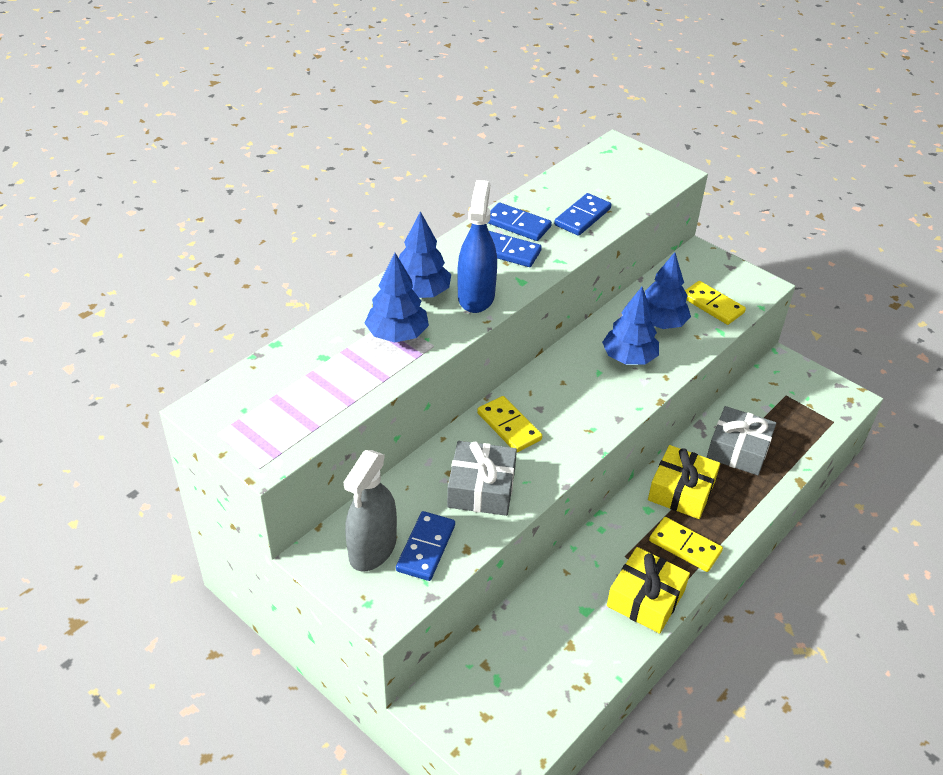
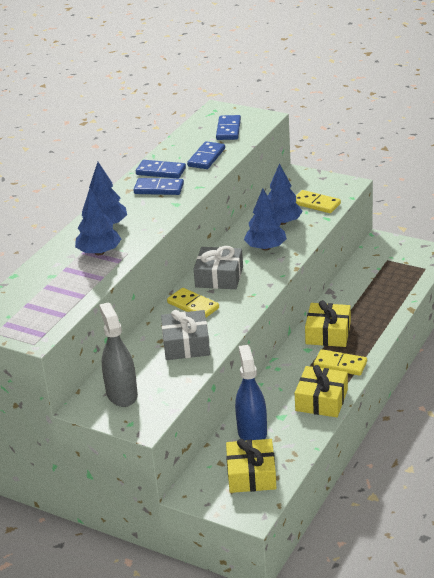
camera: 10 degrees left, 10 degrees down
(372, 548) = (122, 394): grey spray bottle -> grey spray bottle turned 150 degrees clockwise
(426, 548) = (159, 385): blue domino -> blue domino (228, 130)
(476, 296) = (147, 219): blue spray bottle -> blue spray bottle (252, 432)
(520, 697) = (251, 474): none -> yellow gift
(738, 449) = (362, 300): grey gift -> grey gift (219, 277)

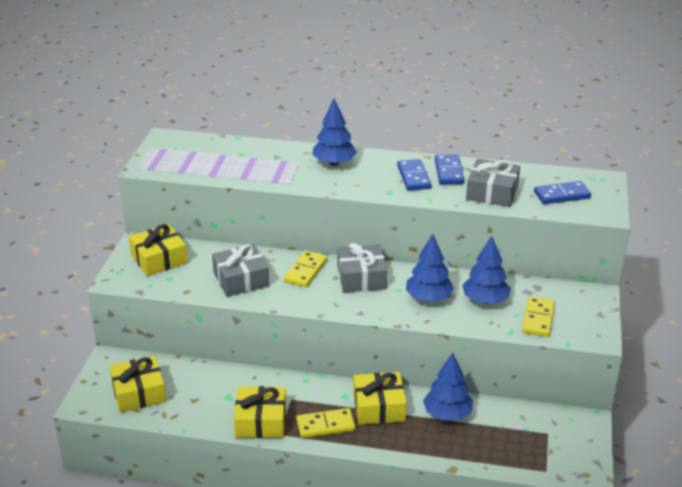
camera: 70 degrees right, 0 degrees up
(99, 252) = (286, 169): blue tree -> blue tree (447, 414)
(122, 394) = (159, 259): grey spray bottle -> yellow gift
(206, 157) = (492, 192): blue domino -> grey gift
(252, 432) = (200, 381): blue spray bottle -> none
(340, 364) = (325, 425): yellow domino -> yellow domino turned 75 degrees clockwise

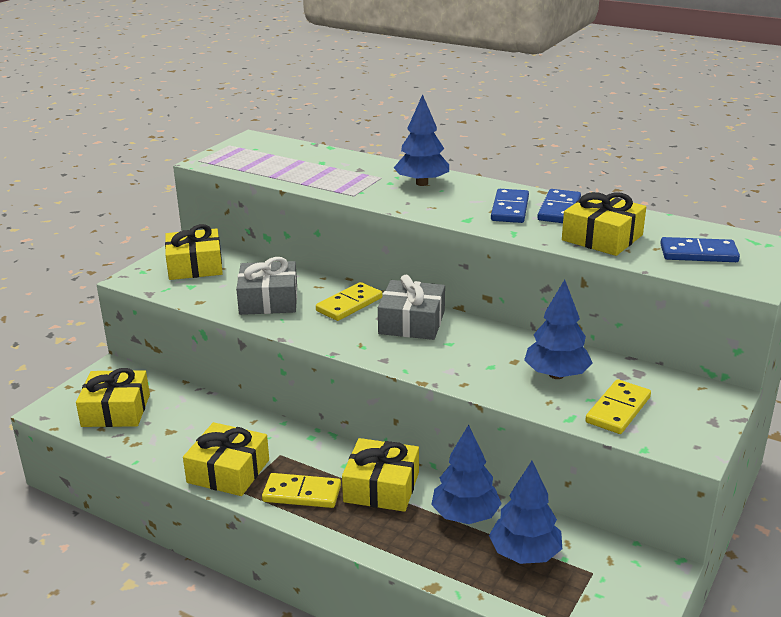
camera: 20 degrees right, 5 degrees down
(428, 298) = (482, 359): blue tree -> blue tree (525, 554)
(492, 192) = (602, 237): grey gift -> yellow gift

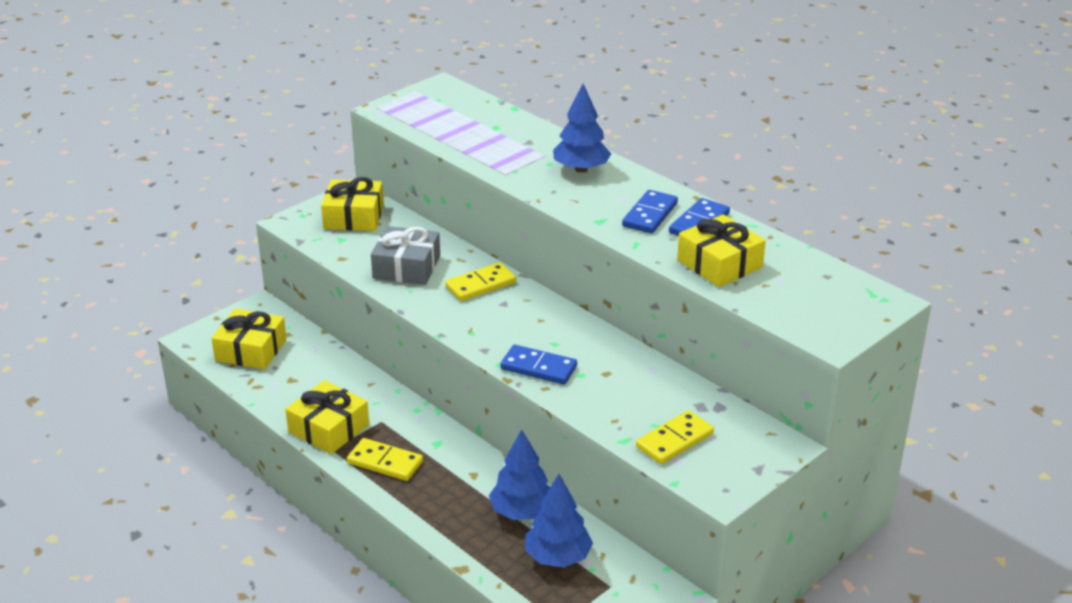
camera: 15 degrees right, 5 degrees up
(381, 487) = (459, 470): yellow gift -> none
(412, 322) = (530, 314): grey gift -> none
(556, 375) = (637, 395): blue tree -> none
(698, 253) = (803, 298): blue domino -> blue domino (538, 368)

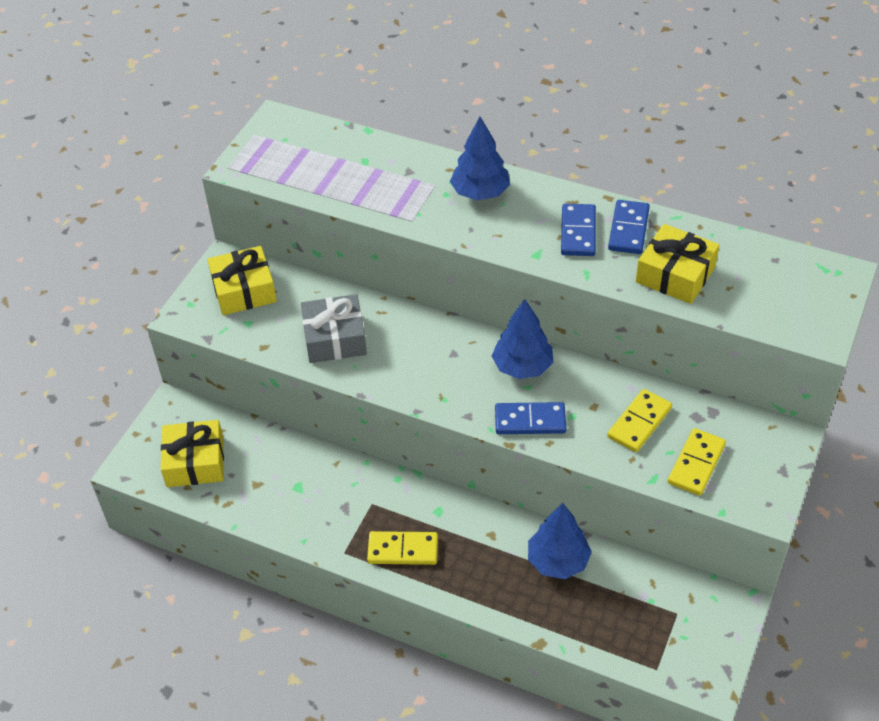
camera: 20 degrees left, 15 degrees up
(329, 428) = (327, 529): yellow gift -> none
(480, 285) = (418, 337): yellow domino -> yellow domino (639, 422)
(558, 557) = (616, 599): blue tree -> blue tree (522, 367)

